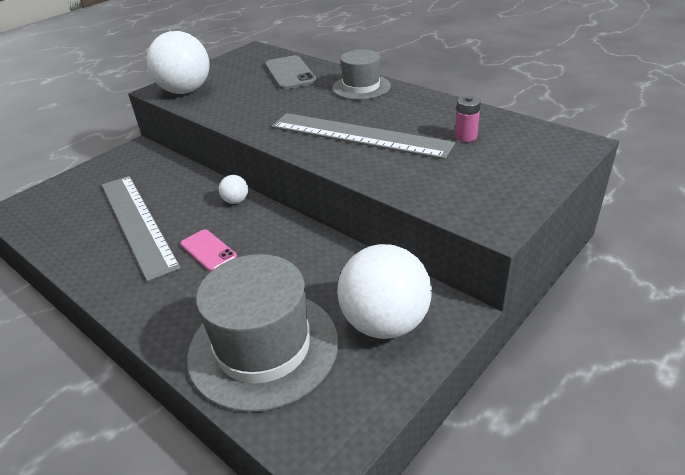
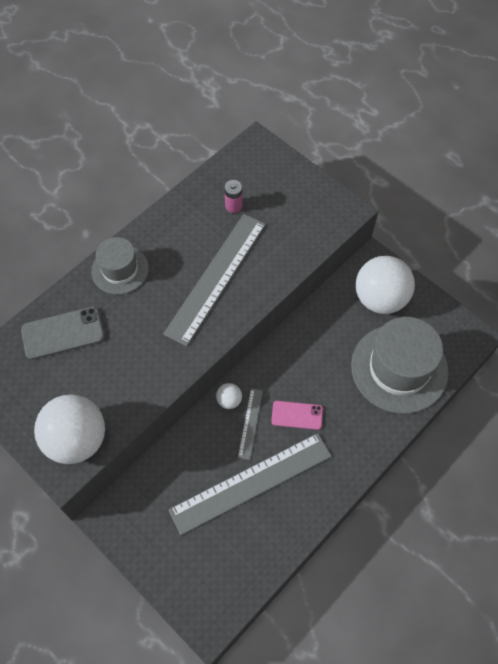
camera: 90 degrees left, 25 degrees up
(206, 217) = (250, 423): none -> grey ruler
(208, 250) = (297, 415): pink phone -> pink phone turned 45 degrees clockwise

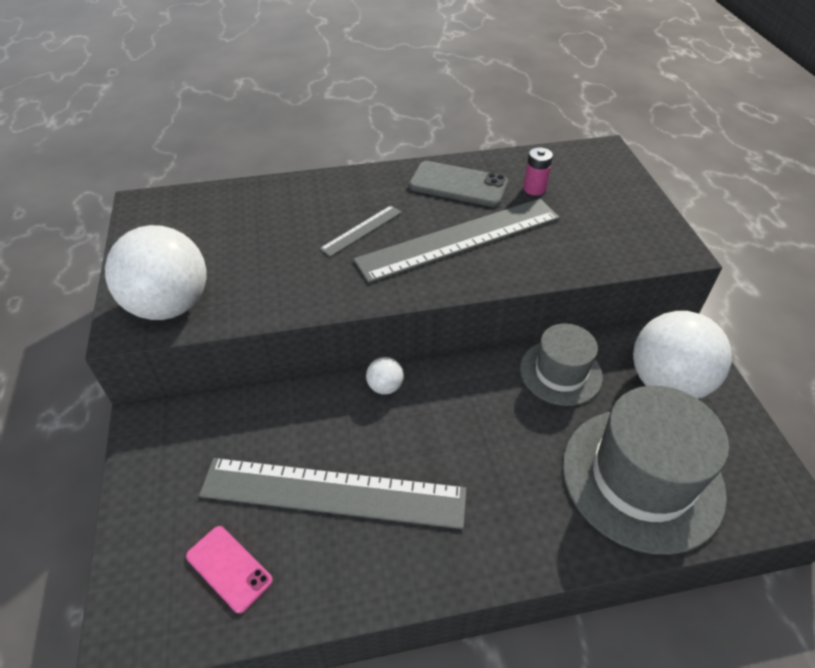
camera: 35 degrees right, 15 degrees down
(63, 333) = (256, 211): grey phone -> grey phone (458, 185)
(120, 269) = (363, 188): grey hat -> grey hat (560, 372)
(250, 423) = (389, 425): grey ruler -> grey ruler (361, 230)
(297, 415) = (455, 451): pink phone -> pink phone (229, 568)

